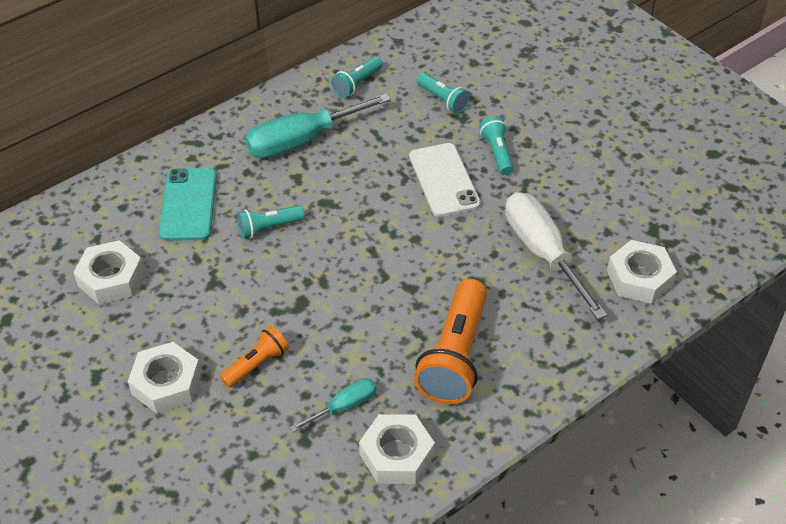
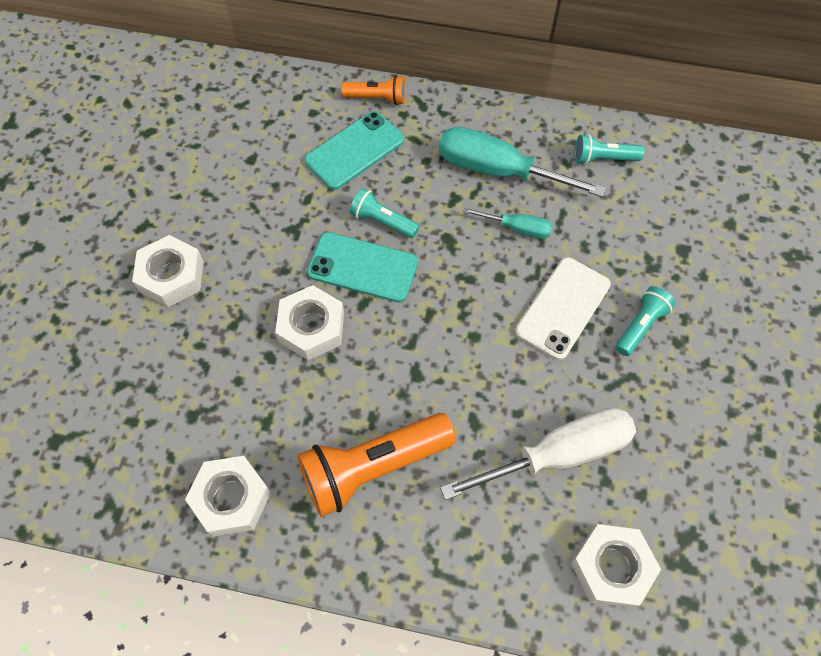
camera: 50 degrees right, 15 degrees up
(111, 278) = (238, 161): white nut -> white nut (311, 327)
(257, 364) = (239, 322): orange flashlight -> orange flashlight (377, 98)
(294, 263) = (363, 267): none -> turquoise phone
(344, 406) = (248, 419): turquoise screwdriver -> turquoise screwdriver (517, 228)
(443, 100) = (656, 235): turquoise flashlight -> none
(543, 252) = (558, 454): white screwdriver -> white screwdriver turned 45 degrees clockwise

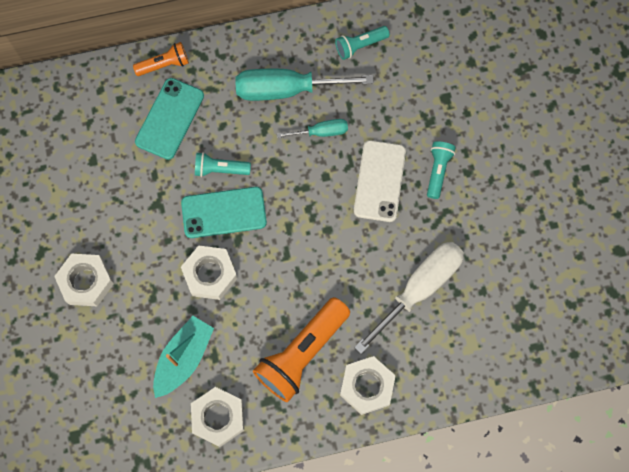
camera: 25 degrees left, 10 degrees up
(230, 408) = (183, 358): none -> turquoise boat
(611, 567) = (482, 347): white nut -> white nut (367, 386)

